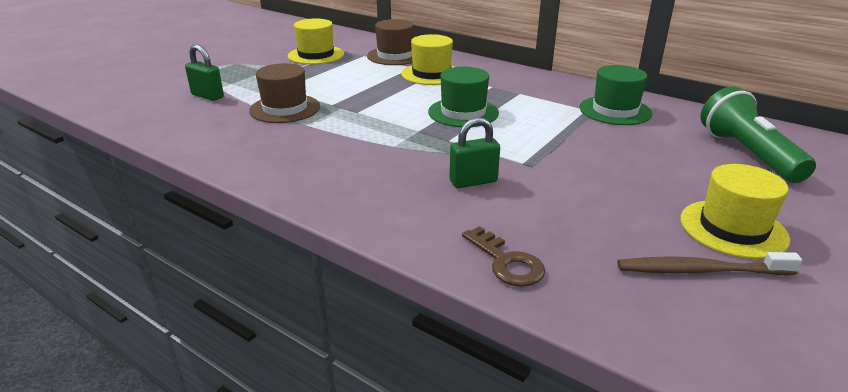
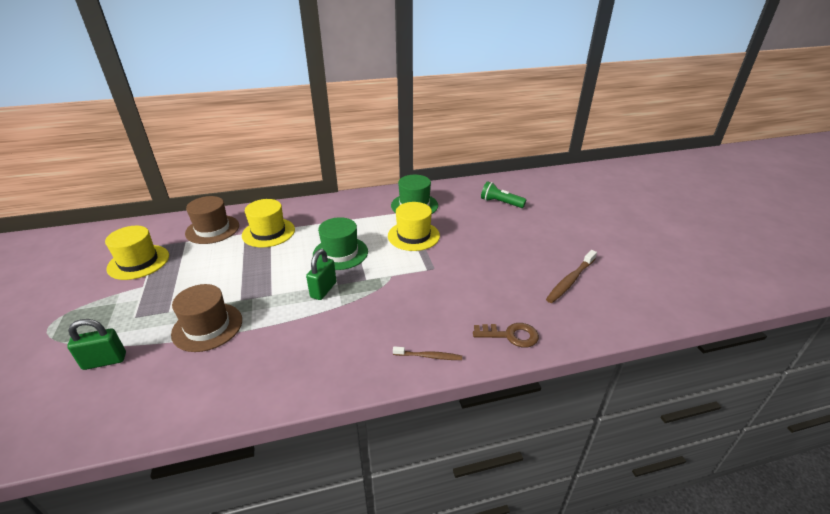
camera: 50 degrees left, 5 degrees up
(392, 222) = (429, 356): none -> brown toothbrush
(473, 181) = (423, 299): green padlock -> green padlock (323, 290)
(733, 228) = (550, 250): yellow hat -> yellow hat (413, 236)
(747, 154) = (500, 203): green flashlight -> green flashlight, size x0.62

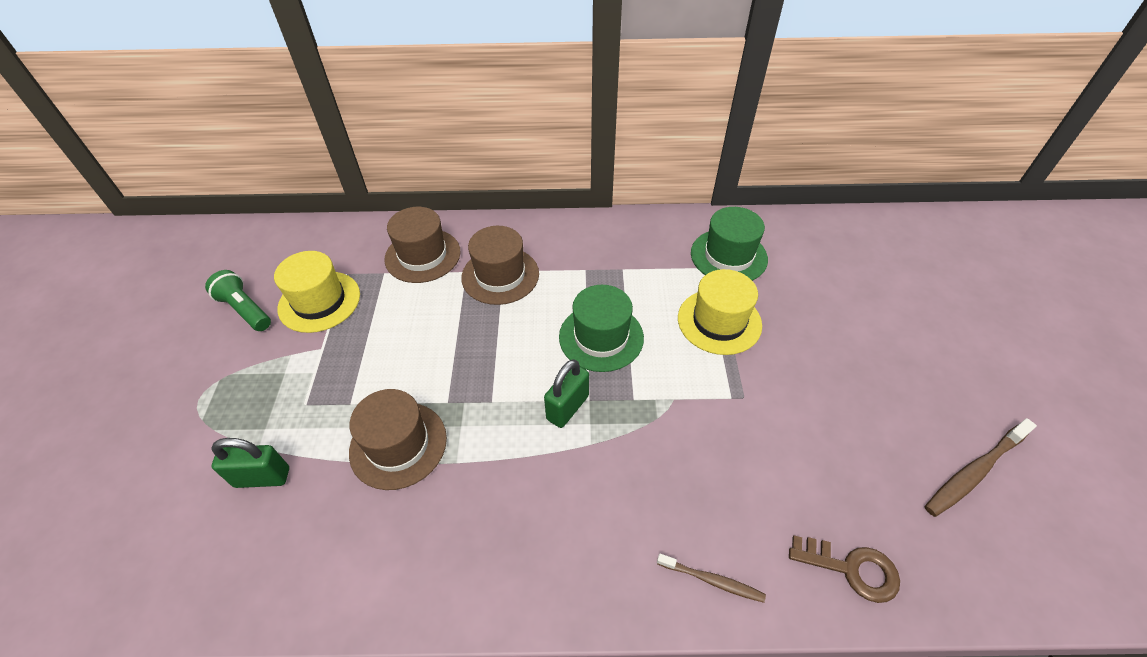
camera: 15 degrees right, 15 degrees up
(268, 232) = (500, 275): yellow hat -> brown hat
(500, 203) = (875, 273): green flashlight -> green flashlight (245, 310)

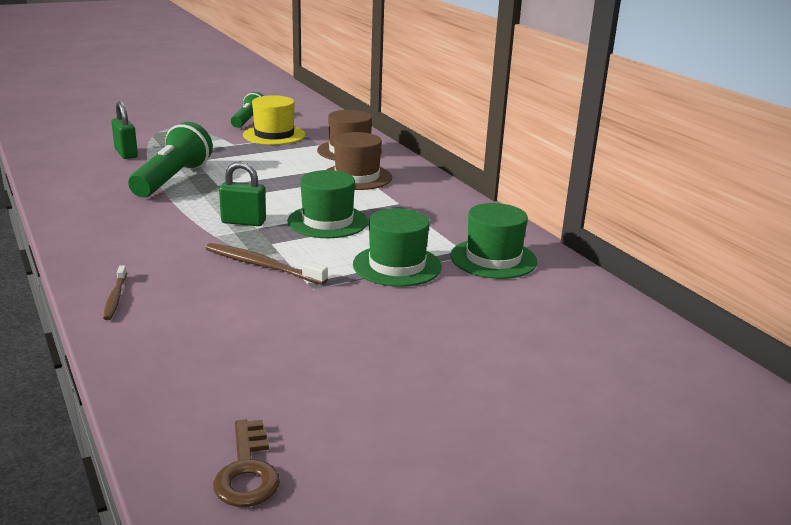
camera: 60 degrees right, 25 degrees down
(398, 444) = (172, 179): brown hat -> green flashlight
(719, 321) = (397, 265): yellow hat -> green hat
(851, 569) = (154, 358): brown key -> brown key (247, 471)
(974, 472) = (314, 424): brown toothbrush -> brown toothbrush (262, 265)

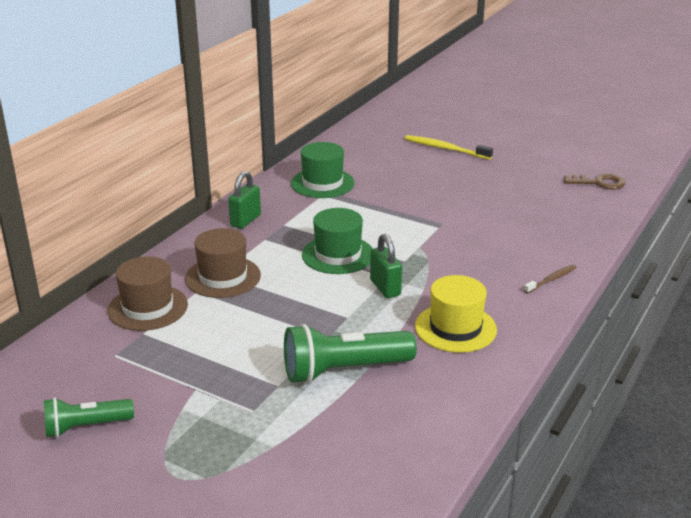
camera: 120 degrees left, 5 degrees up
(126, 153) = (308, 449): green padlock -> green padlock (245, 220)
(247, 471) = (599, 183): brown key -> brown key turned 45 degrees clockwise
(262, 265) = (439, 250): brown toothbrush -> none
(274, 135) = (133, 378): yellow hat -> yellow hat (455, 328)
(397, 265) = (374, 208): green hat -> none
(526, 378) = (445, 149): none -> yellow toothbrush

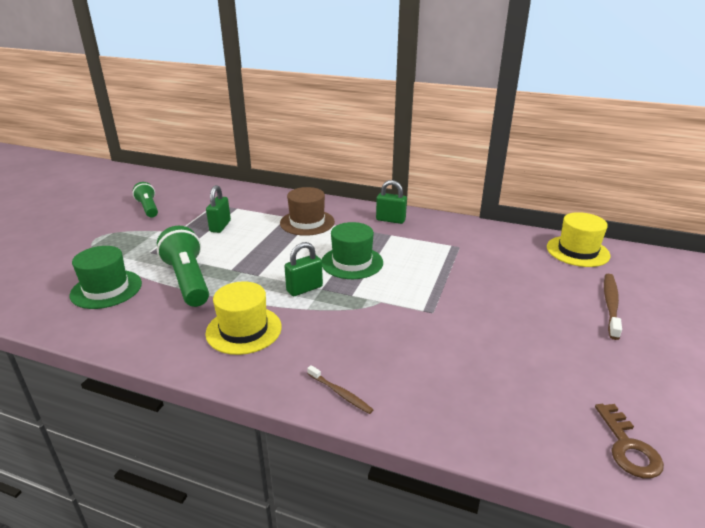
camera: 80 degrees right, 0 degrees up
(148, 307) = (266, 205): brown hat -> none
(198, 348) = (220, 226): none -> green padlock
(322, 183) = (473, 243): green hat -> green hat (106, 289)
(357, 140) = (577, 251): none -> yellow hat
(445, 149) = (610, 305): yellow toothbrush -> brown toothbrush

